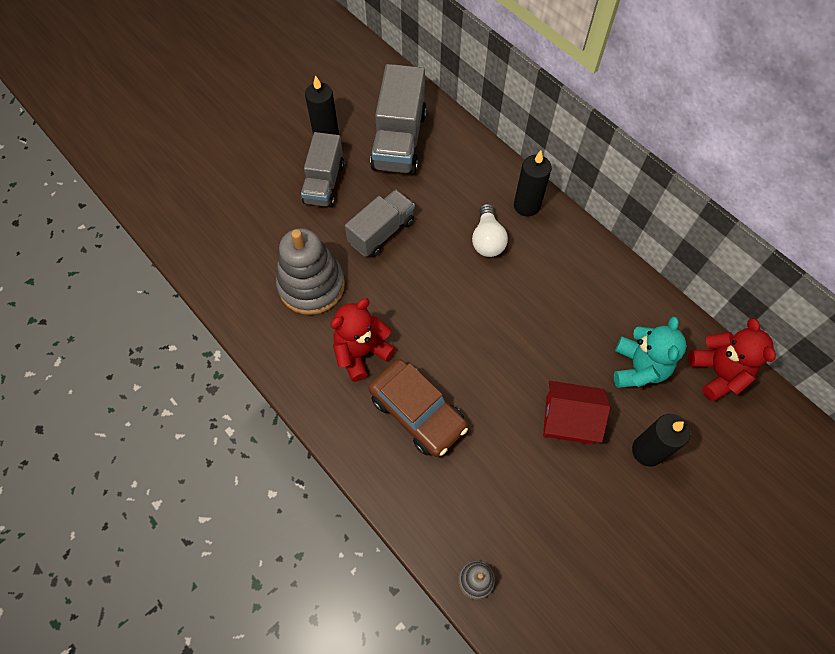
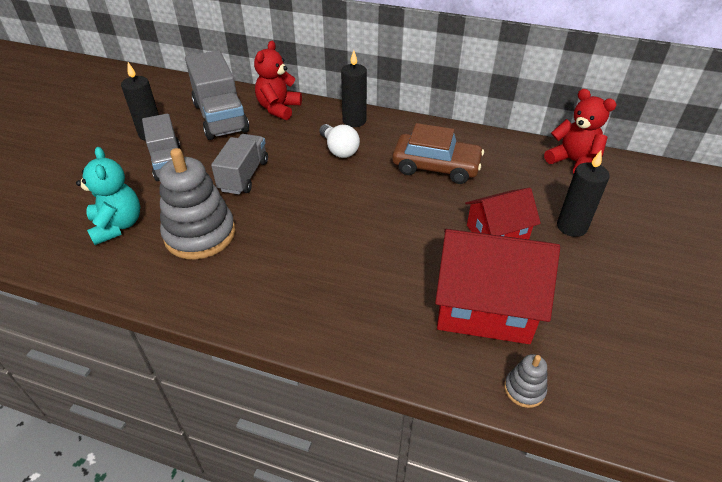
camera: 30 degrees left, 20 degrees down
(361, 352) = (282, 263): red teddy bear -> red teddy bear (278, 109)
(417, 412) = (367, 284): brown car -> brown car (436, 167)
(500, 488) = (484, 305): none -> red house
(638, 368) = (518, 181): turquoise teddy bear -> turquoise teddy bear (117, 225)

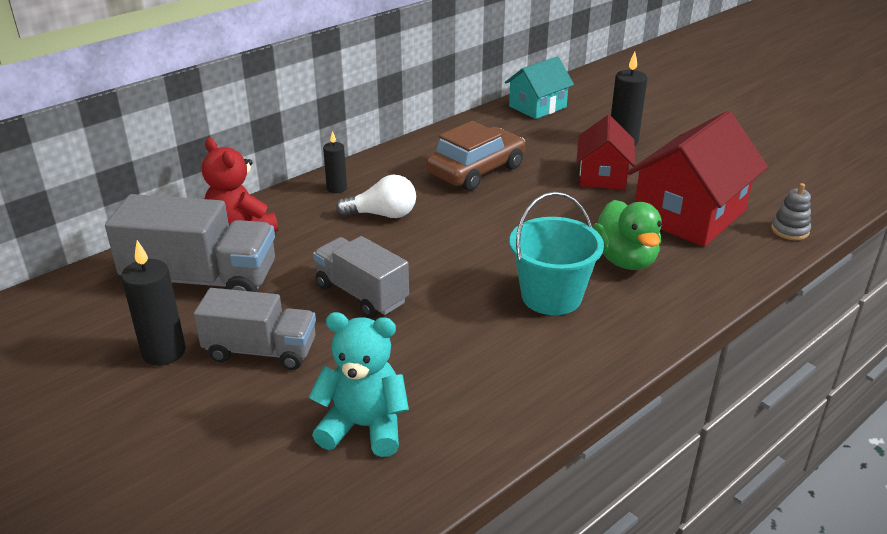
camera: 60 degrees left, 10 degrees down
(200, 234) = (448, 356): grey stacking toy -> none
(297, 259) = (551, 296): none -> turquoise bucket
(354, 121) = (337, 188): black candle -> black candle, size x0.62
(376, 284) = (625, 260): none -> green duck
(572, 161) = (537, 107): red teddy bear -> turquoise house

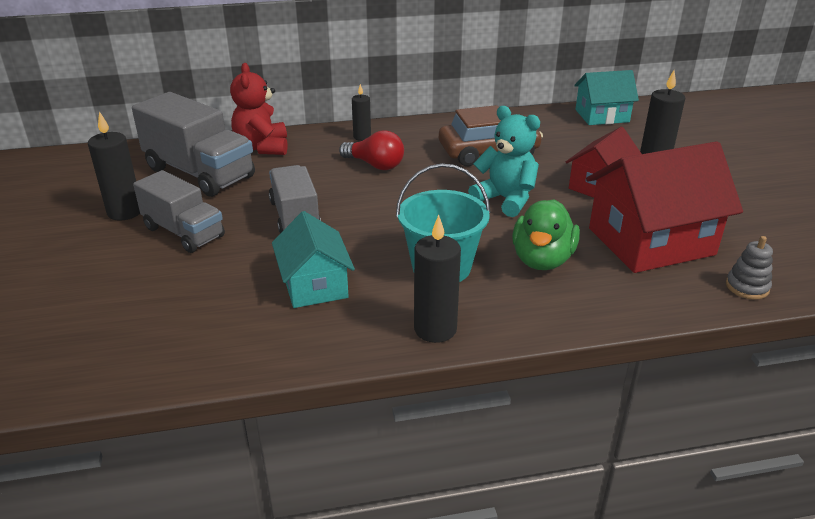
camera: 30 degrees right, 0 degrees up
(364, 427) = (191, 309): turquoise teddy bear -> turquoise teddy bear (505, 199)
(383, 215) = (375, 165): white light bulb -> red light bulb
(457, 355) = (314, 285): none -> turquoise house
(605, 355) = (435, 329): none -> black candle

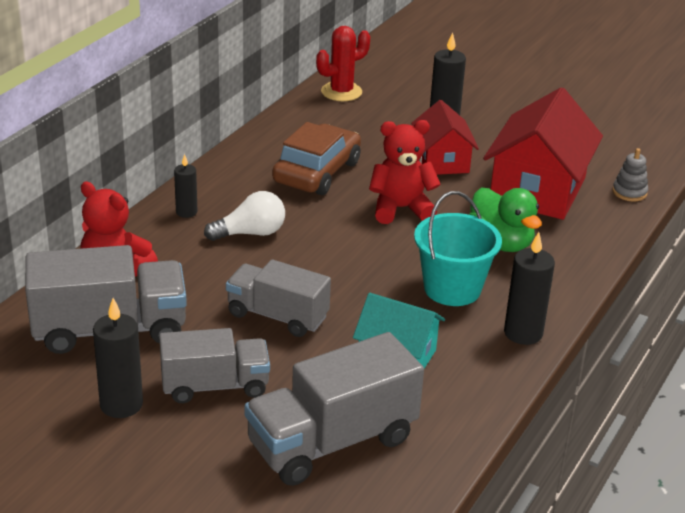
camera: 50 degrees left, 0 degrees up
(171, 307) = (332, 442): none -> grey truck
(375, 165) = (250, 233): red light bulb -> white light bulb
(505, 199) = (401, 209): turquoise teddy bear -> red teddy bear
(602, 116) = (341, 92): turquoise house -> red cactus

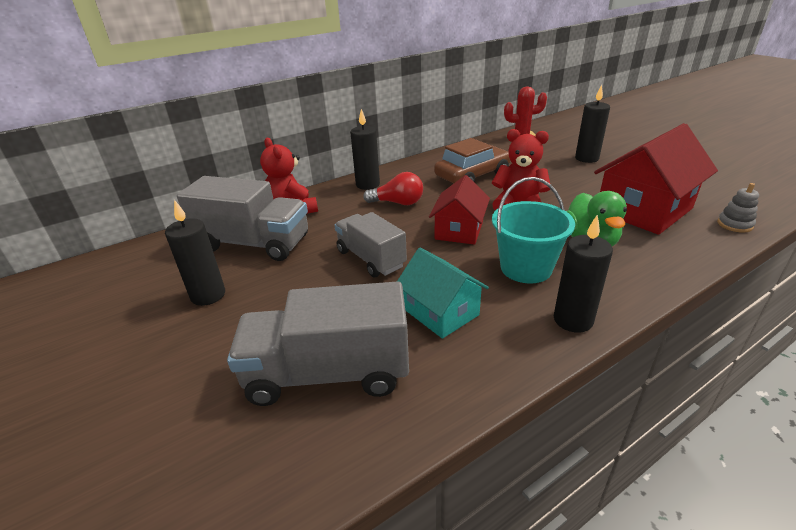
camera: 30 degrees right, 0 degrees up
(186, 212) = (368, 185): black candle -> black candle, size x1.62
(215, 386) = (282, 298): grey truck -> none
(250, 233) = (398, 203): white light bulb -> red light bulb
(442, 161) = (571, 181): red house -> red house (459, 230)

